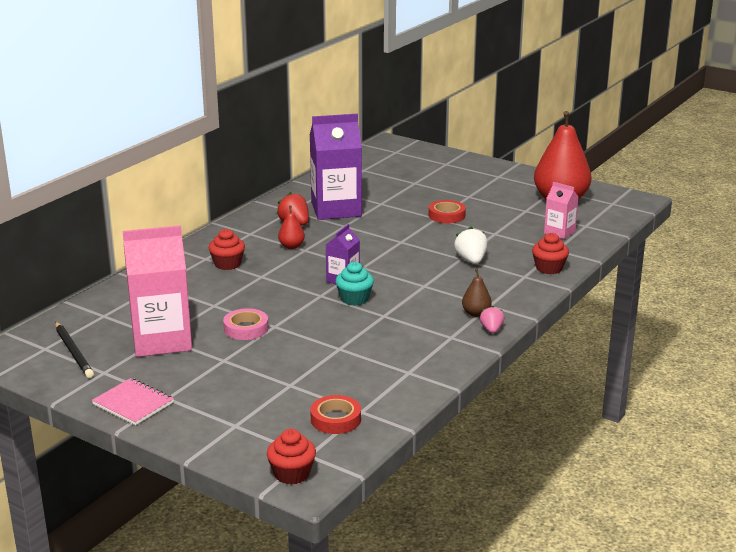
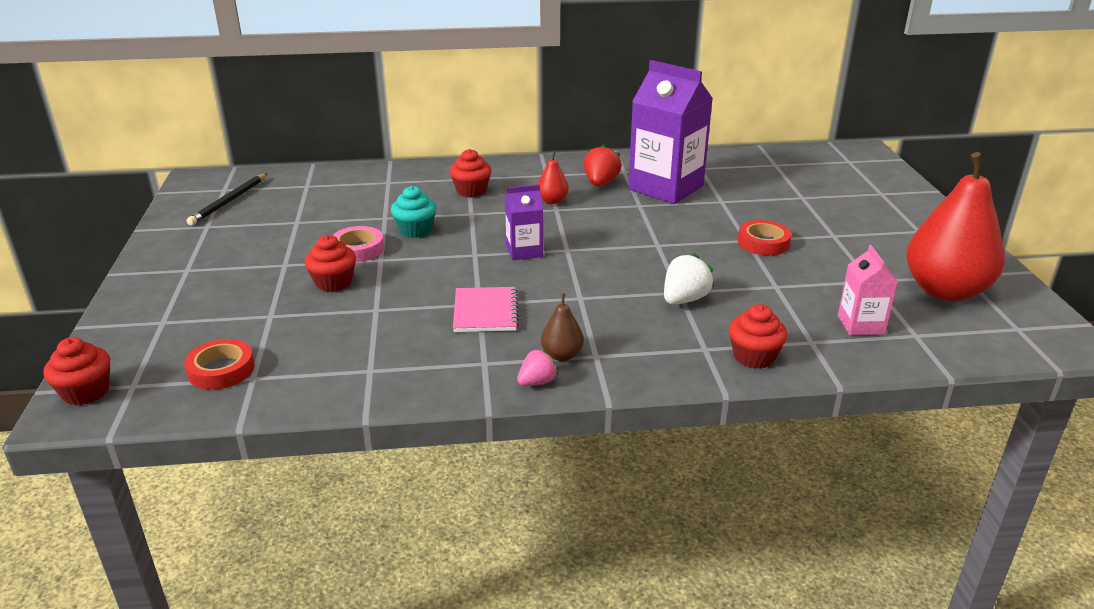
camera: 50 degrees right, 5 degrees up
(133, 403) = (162, 260): pink notebook -> pink notebook (485, 312)
(162, 340) = (290, 224): pink carton -> none
(280, 351) = (333, 283): none -> red cupcake
(354, 299) = (492, 273): turquoise cupcake -> turquoise cupcake (415, 230)

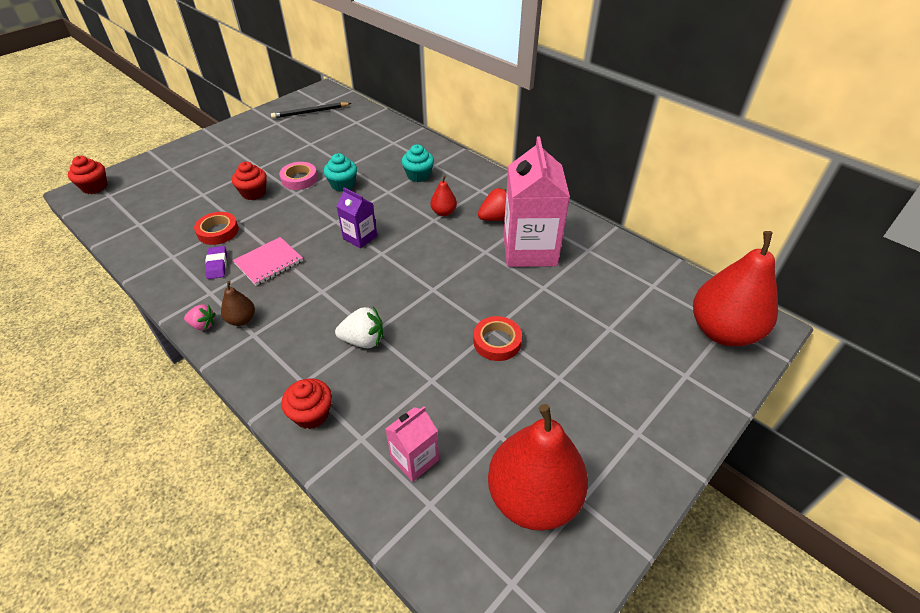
camera: 50 degrees right, 15 degrees up
(221, 370) = (139, 211): red tape -> red tape (218, 231)
(438, 344) = (217, 265): none -> purple eraser
(471, 191) = (418, 175): red cupcake -> turquoise cupcake
(665, 188) = (529, 250): purple carton -> pink carton
(852, 164) = (722, 331): none -> red pear

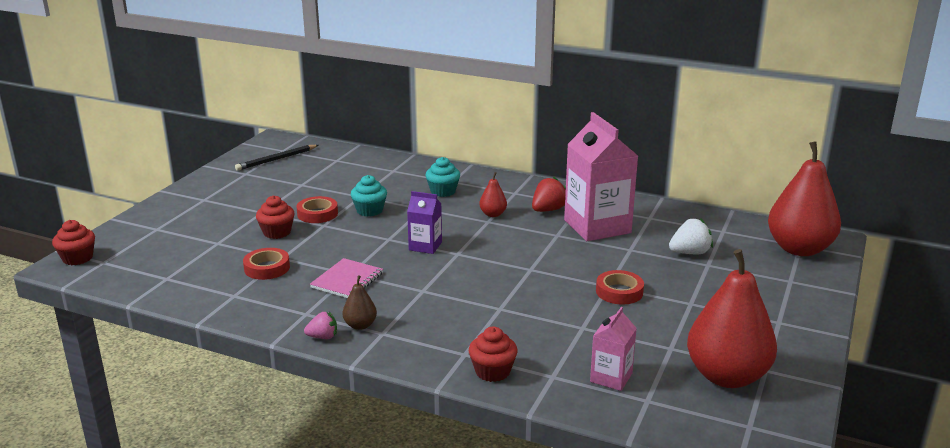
camera: 20 degrees left, 20 degrees down
(217, 265) = (292, 292): purple eraser -> none
(299, 179) = (317, 214): pink tape -> red tape
(363, 340) = (496, 315): white strawberry -> white strawberry (689, 253)

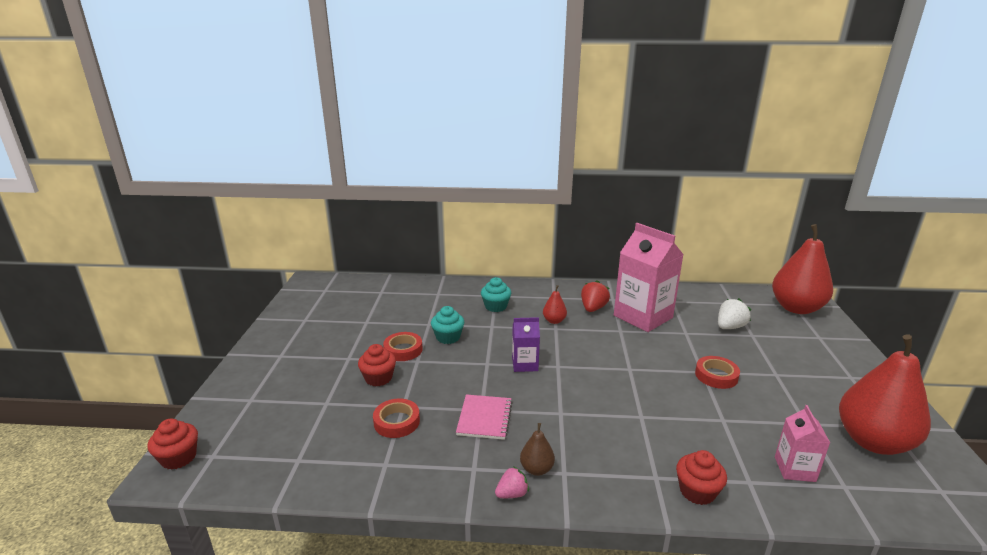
camera: 20 degrees left, 0 degrees up
(276, 159) = (325, 300): black pencil -> none

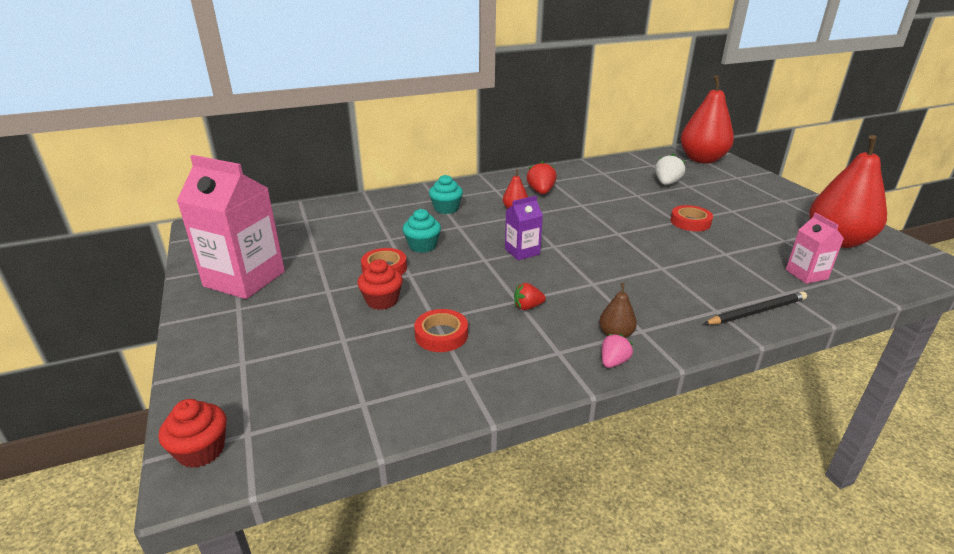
camera: 25 degrees left, 5 degrees up
(484, 418) = (527, 307): pink notebook -> red strawberry
(643, 316) = (590, 190): pink carton -> pink carton (244, 279)
(697, 491) = (756, 311): red cupcake -> black pencil

